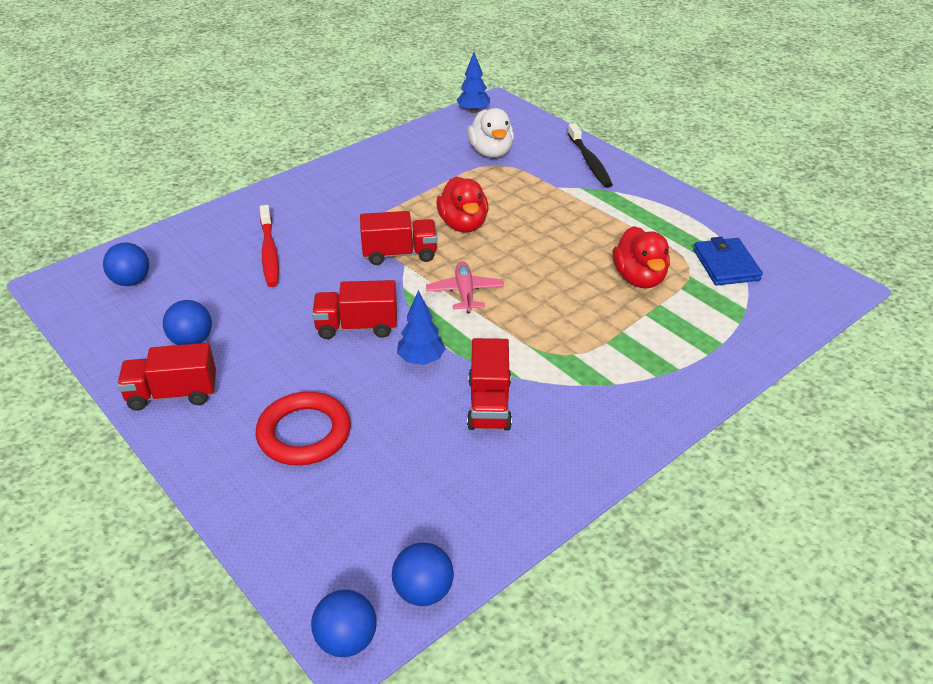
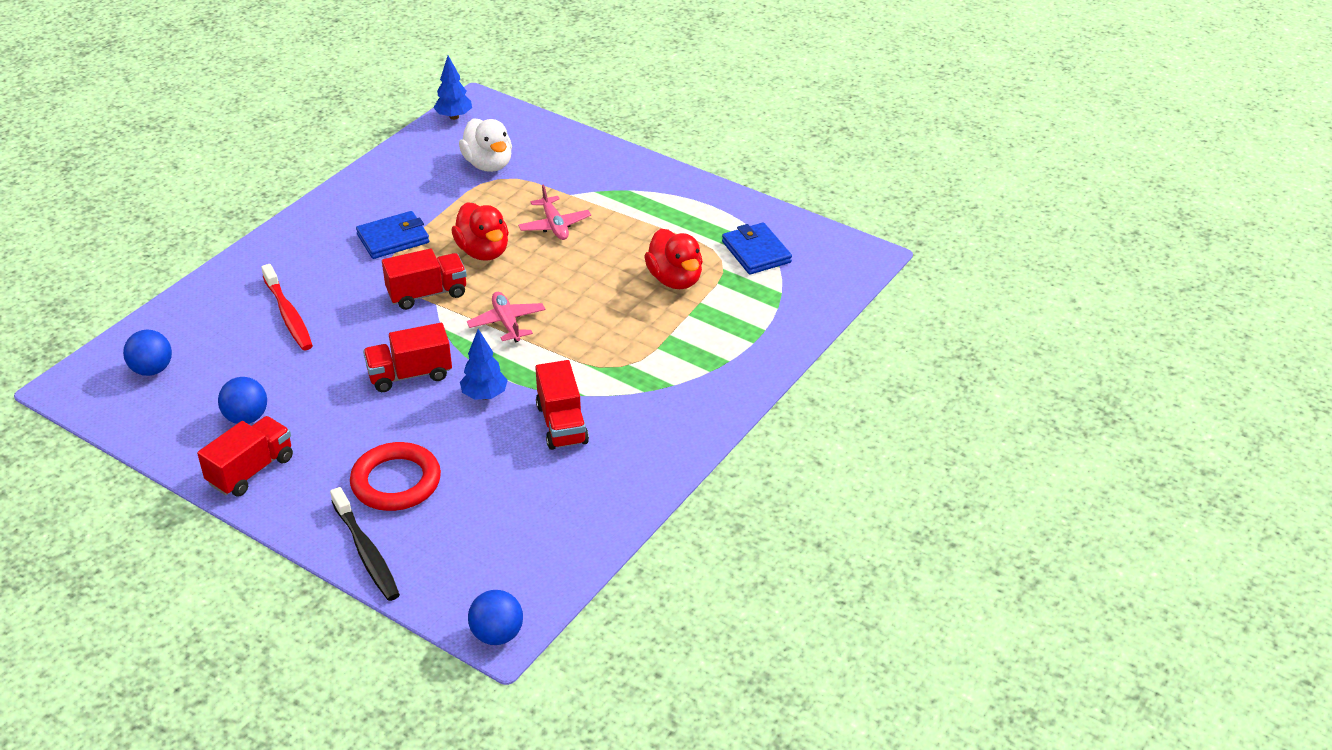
camera: 15 degrees left, 0 degrees up
(173, 394) = (251, 470): red truck -> red truck turned 150 degrees clockwise
(386, 201) = (393, 238): none -> blue wallet
(423, 591) = (550, 586): blue ball -> none
(535, 211) = (554, 225): none -> pink plane
(589, 162) = (597, 160): black toothbrush -> black toothbrush (366, 552)

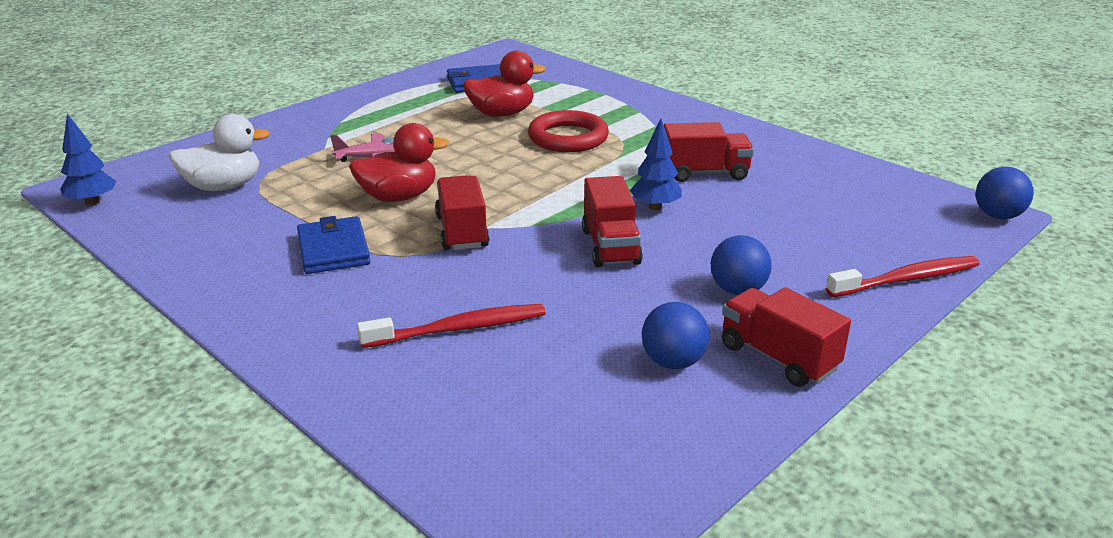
camera: 80 degrees left, 10 degrees down
(152, 370) = (545, 456): blue ball -> blue ball (737, 290)
(366, 552) = (906, 279): black toothbrush -> red toothbrush
(396, 482) = (793, 259): red ring -> red ring (568, 138)
(507, 323) = (536, 190): pink plane -> none

